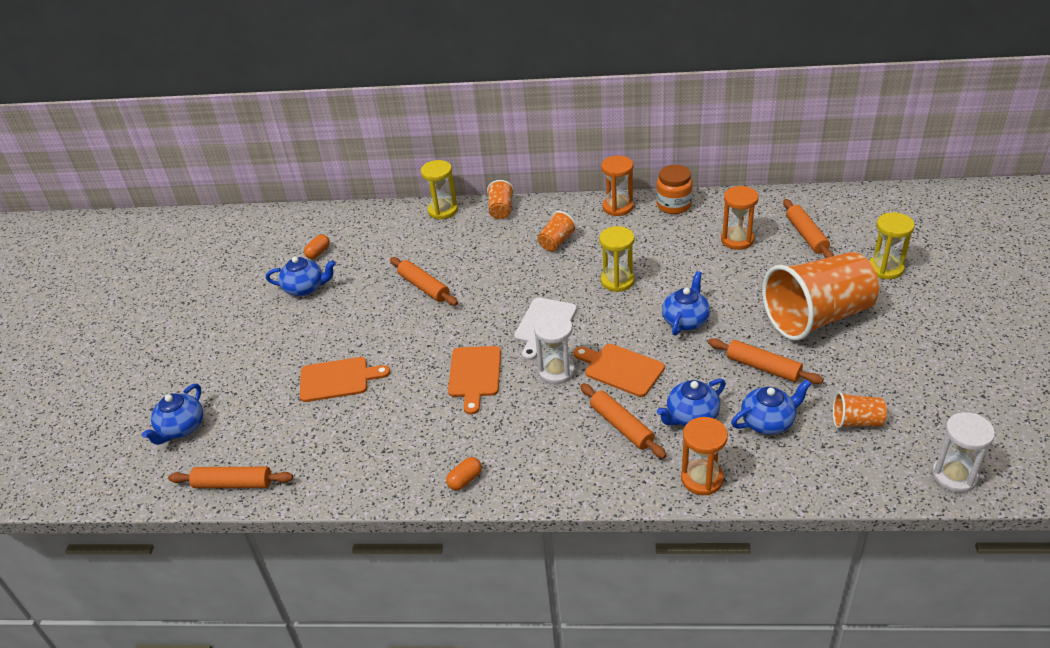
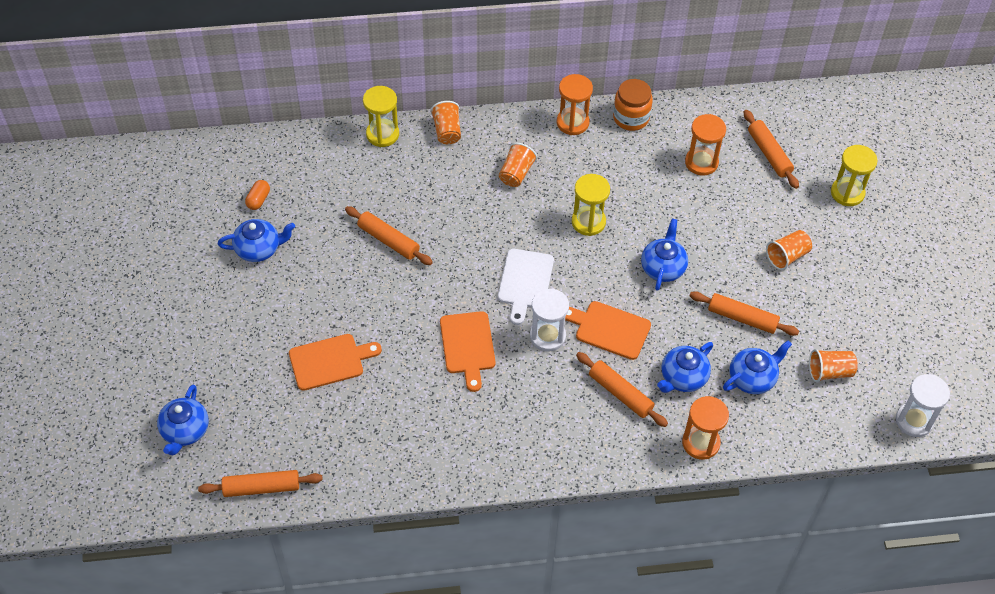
camera: 15 degrees left, 15 degrees up
(465, 480) = (486, 463): orange capsule -> none
(817, 317) = (787, 256): orange cup -> orange cup, size x0.43

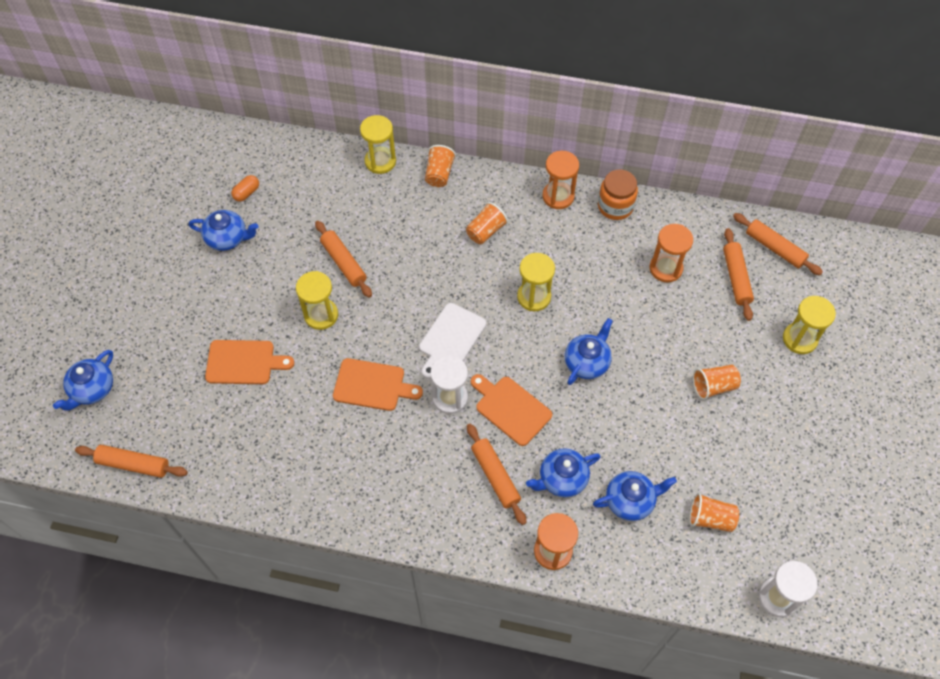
camera: 20 degrees right, 5 degrees up
(388, 295) = (321, 315): none -> yellow hourglass
(468, 346) = (372, 385): orange cutting board -> orange cutting board turned 90 degrees counterclockwise
(742, 318) = (644, 436): orange rolling pin -> orange rolling pin (774, 248)

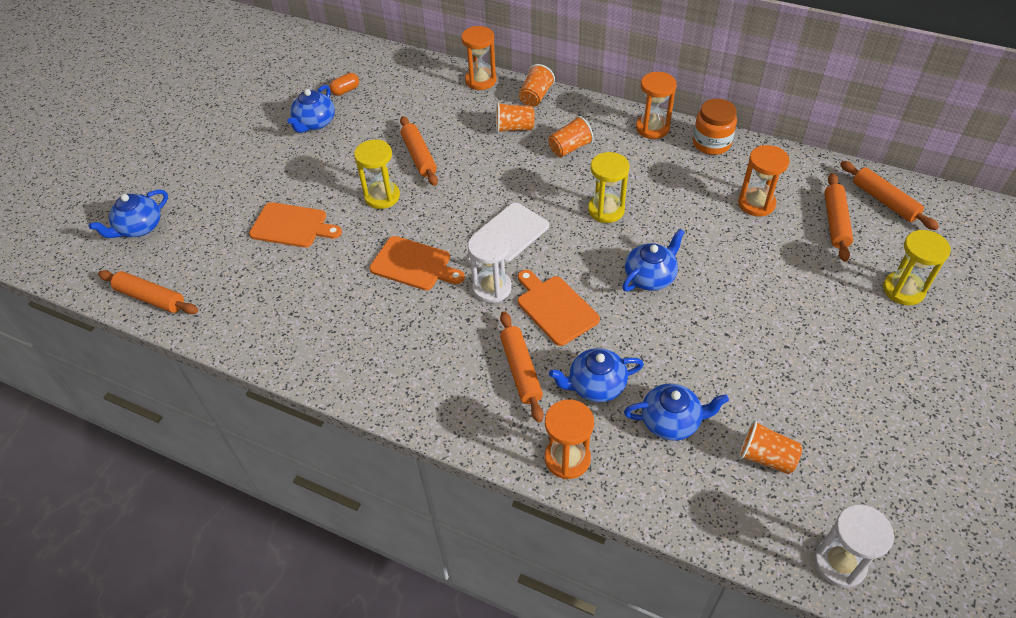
camera: 15 degrees right, 10 degrees down
(228, 238) = (315, 123): blue teapot -> blue teapot turned 90 degrees clockwise
(380, 161) = (480, 80): yellow hourglass -> orange hourglass
(713, 386) = (792, 321): orange cup -> orange cup (514, 128)

